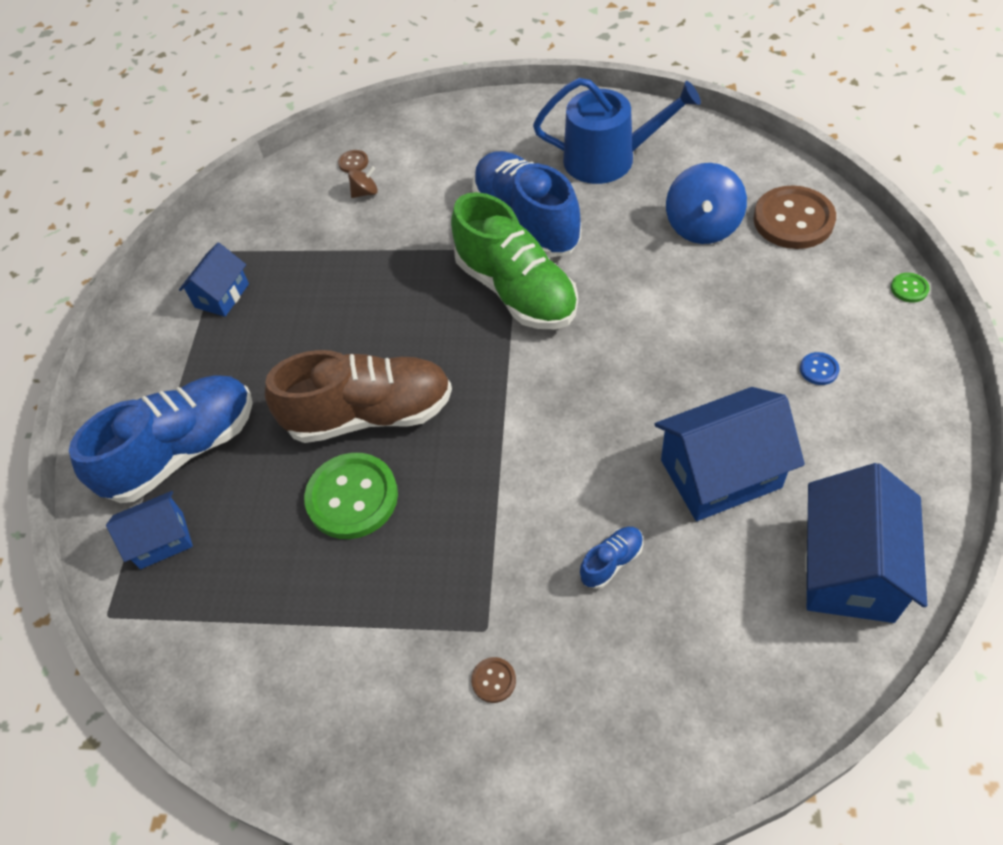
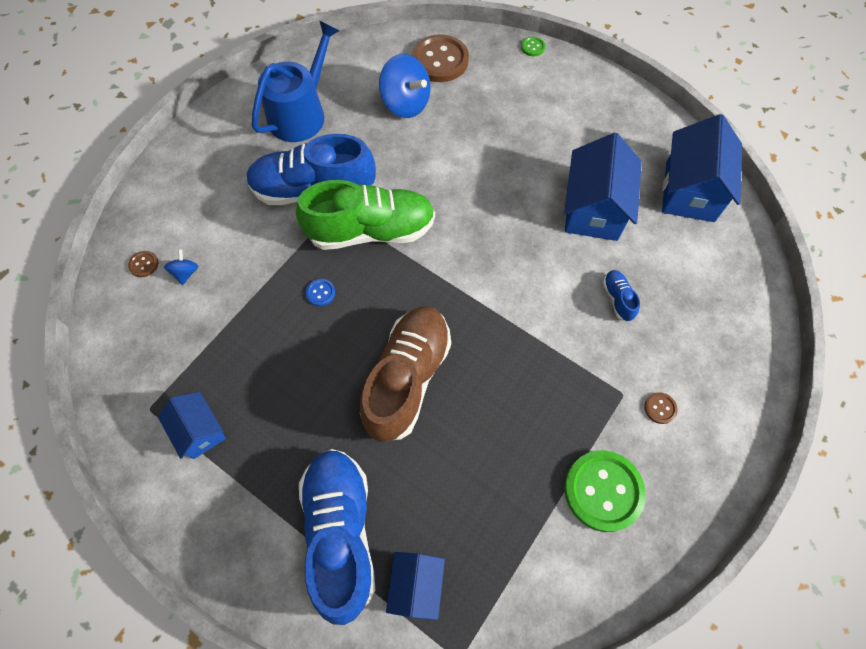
camera: 65 degrees left, 10 degrees up
(352, 497) = (471, 425): green button -> green button (603, 491)
(365, 192) = (186, 273): brown spinning top -> blue spinning top
(819, 369) = (556, 120): blue button -> blue button (320, 293)
(849, 569) = (689, 191): blue house -> blue house turned 60 degrees clockwise

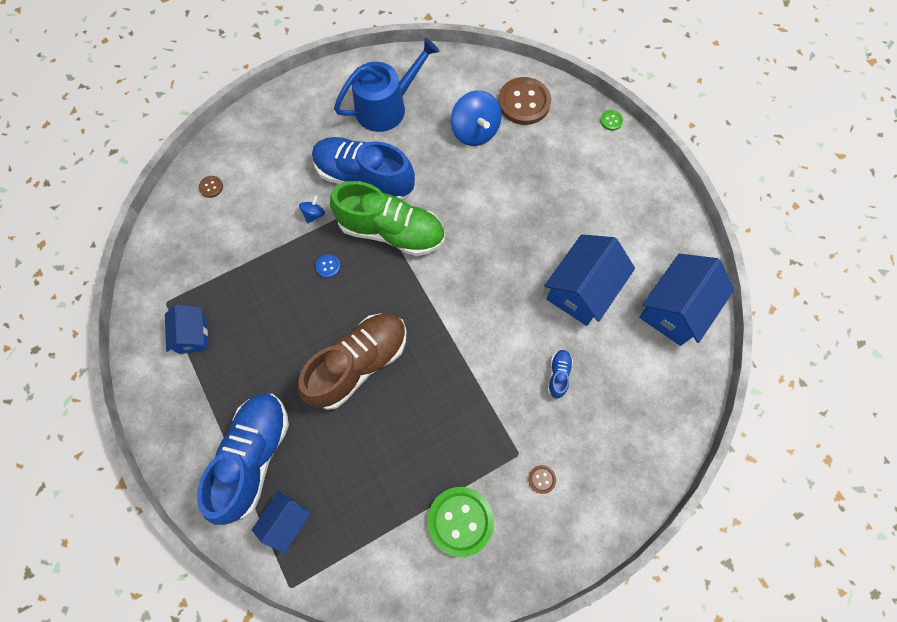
camera: 25 degrees right, 5 degrees up
(186, 273) = (238, 207): blue spinning top -> blue spinning top (314, 214)

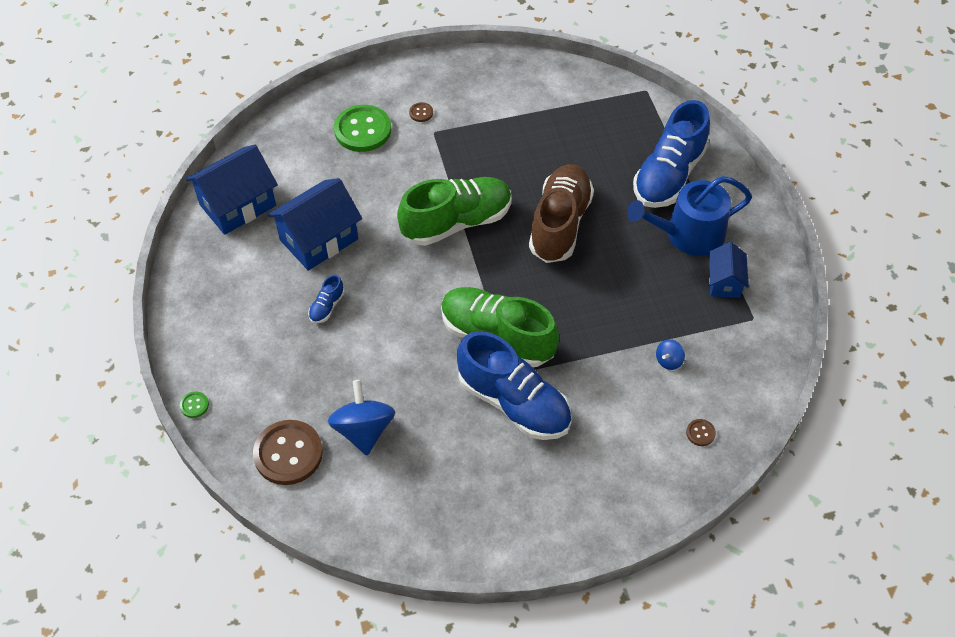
camera: 165 degrees left, 15 degrees down
(287, 521) = (644, 128): blue house -> none
(314, 214) = (581, 374): blue spinning top -> blue spinning top (668, 361)
(328, 266) = (574, 316): blue button -> none
(358, 364) = (560, 224): brown shoe -> brown shoe turned 135 degrees clockwise
(386, 107) = (464, 489): blue watering can -> blue watering can (688, 234)
(459, 341) = (456, 222): none -> green shoe
(460, 521) = (498, 101): green button -> green button (363, 130)
(558, 375) = (374, 178): blue shoe -> blue shoe (327, 307)

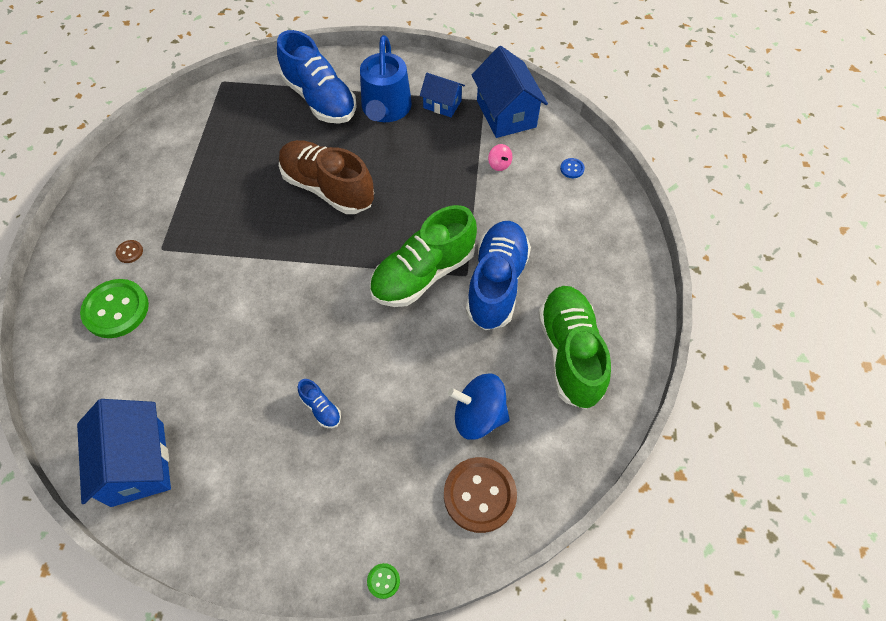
camera: 70 degrees left, 5 degrees up
(319, 239) = (233, 392): blue house -> blue house (506, 114)
(456, 222) = (281, 264): green shoe -> green shoe (570, 353)
(514, 403) = (496, 283): blue shoe -> blue shoe turned 45 degrees counterclockwise
(668, 361) = (499, 164): blue spinning top -> pink spinning top
(700, 433) = (572, 169): brown button -> blue button

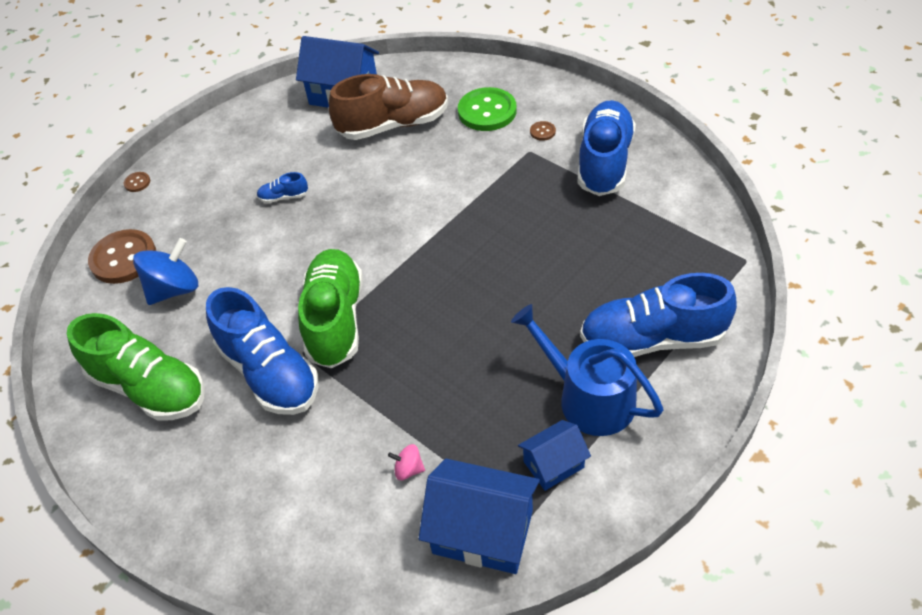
camera: 130 degrees right, 10 degrees down
(153, 193) = (604, 162): none -> blue shoe
(327, 188) = (506, 290): brown shoe -> brown shoe (393, 125)
(383, 581) = (137, 183): green button -> brown button
(572, 169) = (335, 548): blue button -> none

